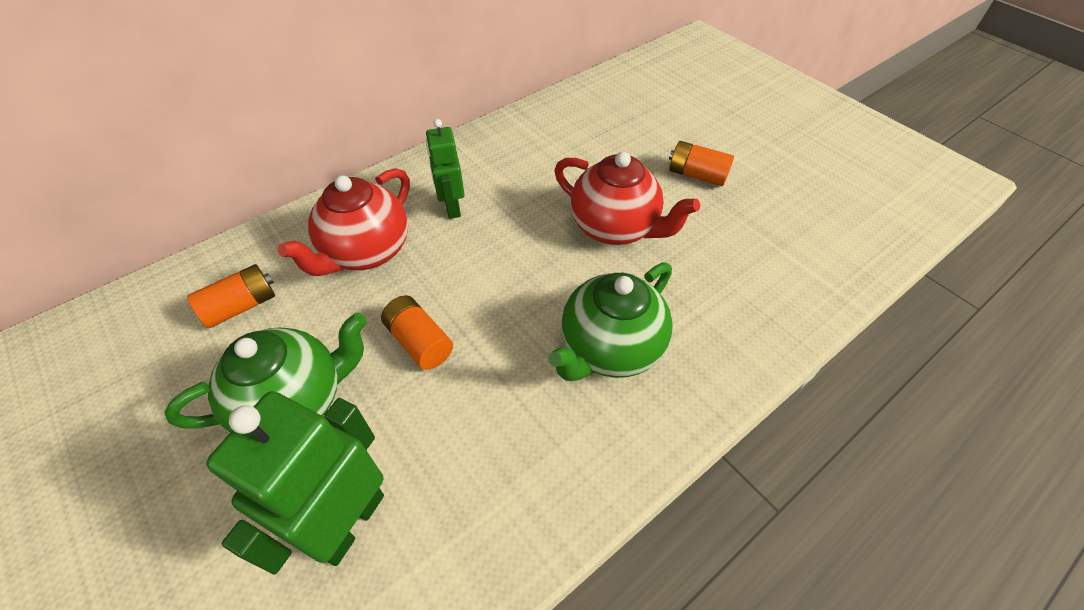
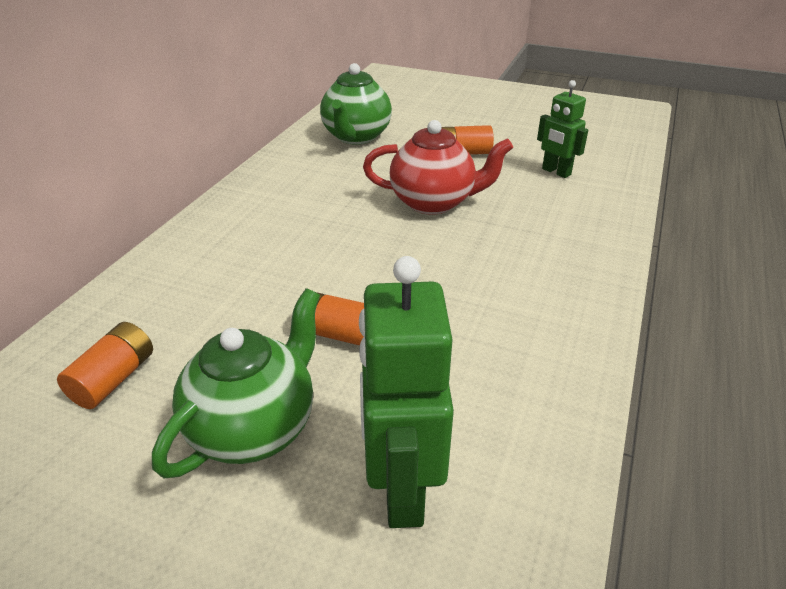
camera: 30 degrees left, 15 degrees down
(366, 252) = (218, 290): red teapot -> none
(452, 207) = (275, 232): green robot -> green robot (556, 172)
(609, 348) = (505, 277): green teapot -> green teapot (356, 137)

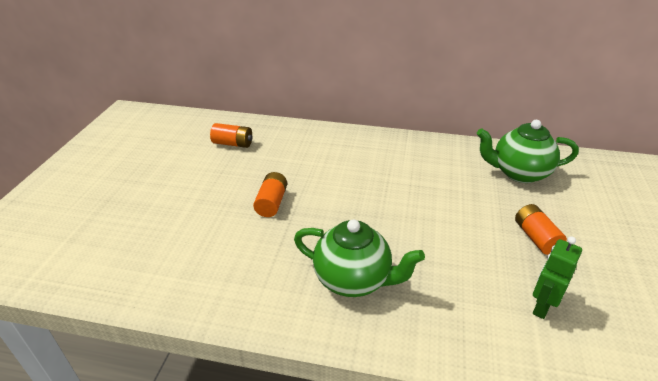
camera: 80 degrees right, 0 degrees up
(254, 428) = (202, 188): green teapot -> green teapot (353, 280)
(401, 489) = (161, 240): green robot -> none
(433, 202) = (436, 226): red teapot -> none

